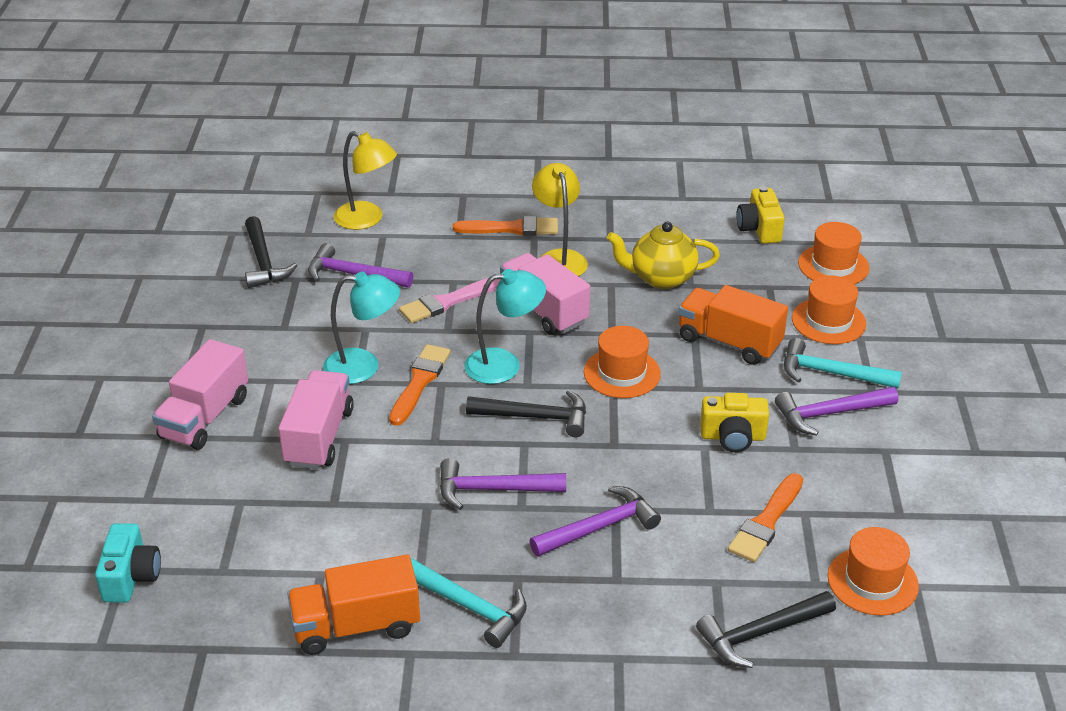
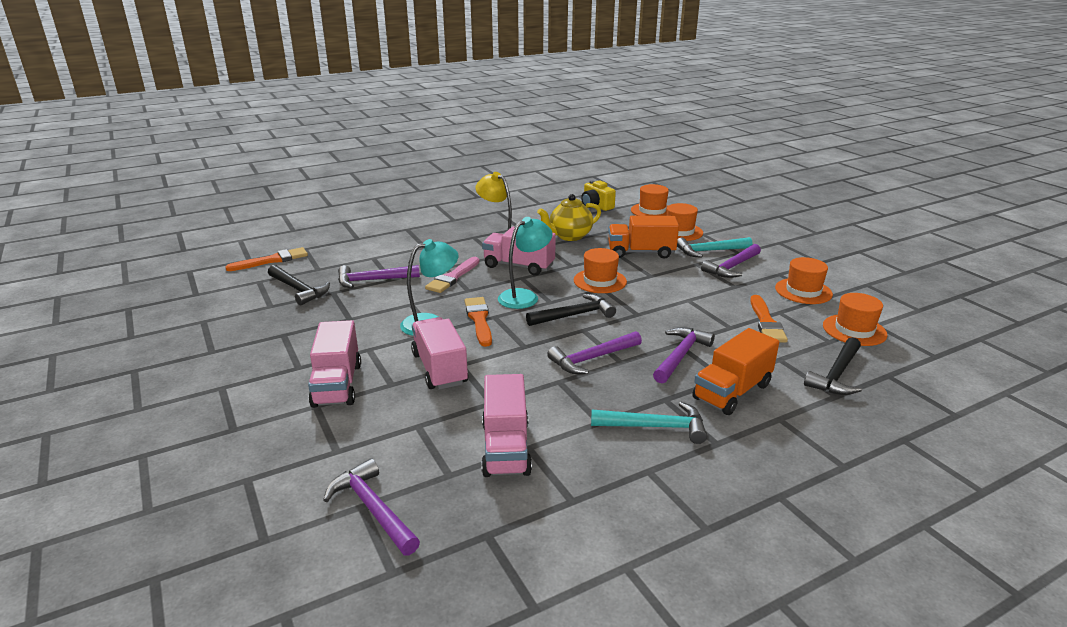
camera: 30 degrees left, 10 degrees down
(131, 577) = (373, 509): turquoise camera -> purple hammer
(298, 564) = (506, 448): none -> pink truck
(356, 626) = (591, 469): orange truck -> orange truck (732, 392)
(367, 219) = (354, 253): yellow lamp -> none
(512, 228) = (455, 236): orange brush -> orange brush (272, 260)
(733, 437) = (697, 291): yellow camera -> none
(882, 492) = (803, 291): none -> orange hat

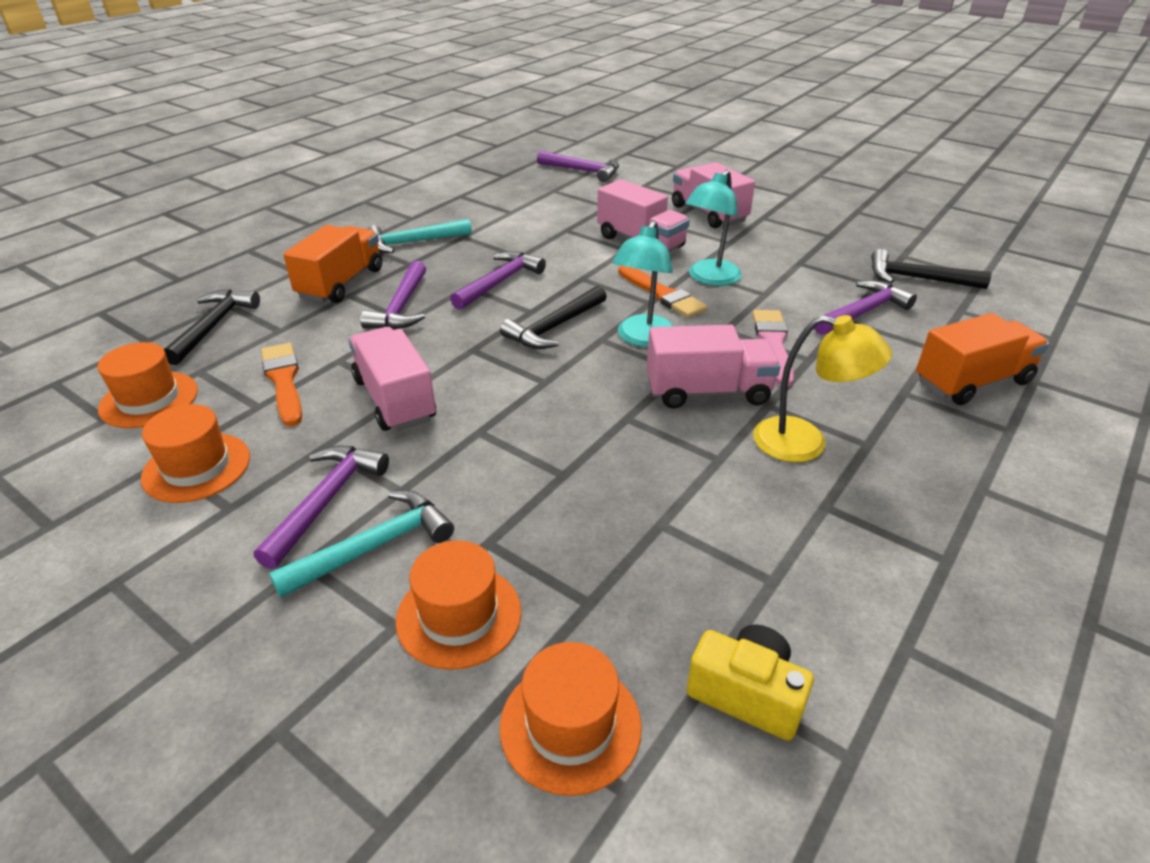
camera: 155 degrees right, 10 degrees up
(272, 260) = (1042, 307): orange brush -> none
(506, 448) = (527, 208): pink truck -> pink truck (395, 399)
(569, 236) = (698, 506): yellow teapot -> none
(600, 281) = (557, 395): orange hat -> none
(641, 252) = (521, 494): orange truck -> orange truck (972, 382)

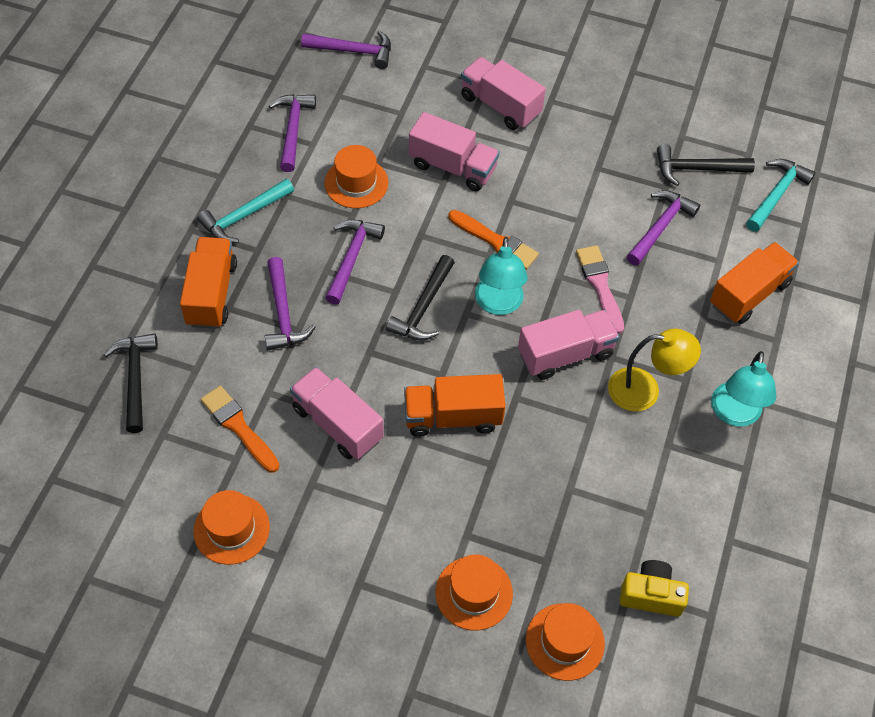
camera: 20 degrees left, 20 degrees up
(149, 400) = (145, 475): orange hat -> orange hat (356, 183)
(326, 501) = (343, 532): purple hammer -> purple hammer (293, 130)
(374, 547) = (396, 559): turquoise hammer -> turquoise hammer (776, 194)
(537, 420) = (452, 417): none -> orange truck
(709, 278) = (528, 209): turquoise lamp -> turquoise lamp (734, 414)

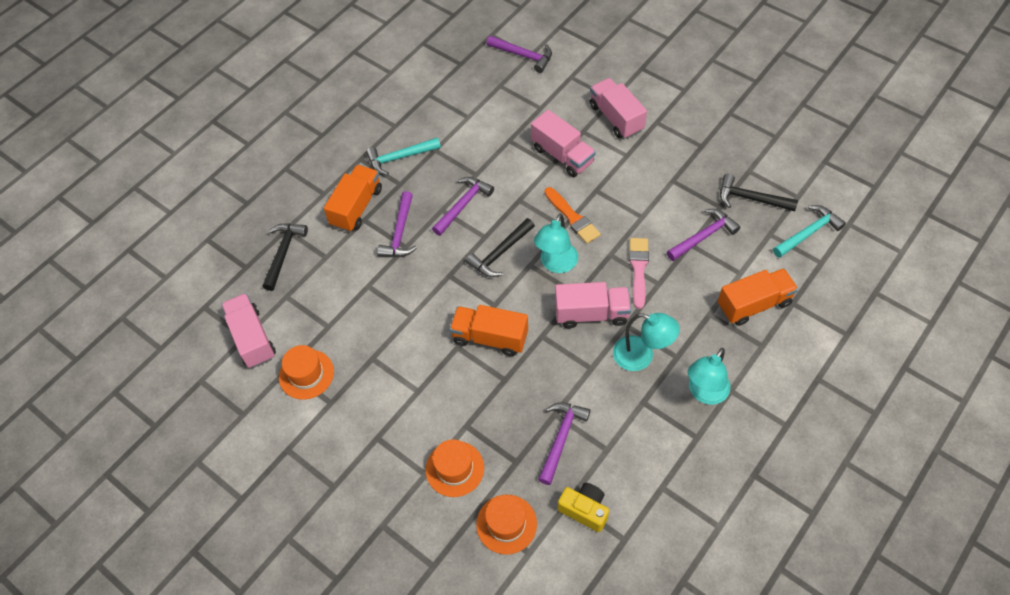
camera: 25 degrees right, 0 degrees up
(239, 427) = (338, 305): orange brush -> none
(293, 130) = (458, 104): purple hammer -> purple hammer (561, 438)
(337, 424) = (406, 321): pink truck -> pink truck (252, 338)
(356, 183) = (488, 152): orange hat -> none
(645, 390) = (641, 356): yellow lamp -> turquoise lamp

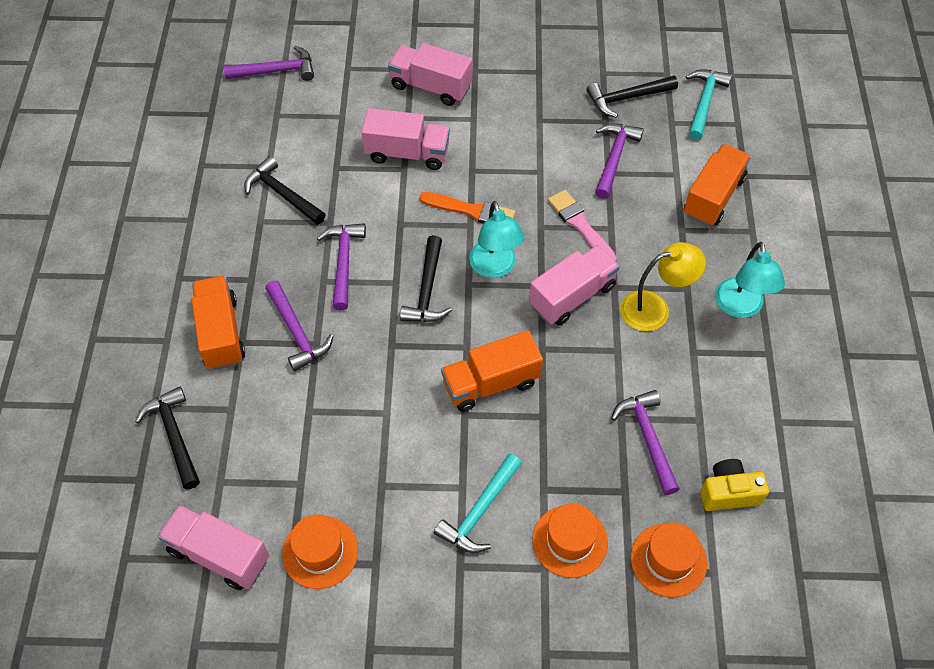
camera: 40 degrees left, 0 degrees up
(400, 158) = (226, 251): turquoise hammer -> turquoise hammer (480, 511)
(462, 140) = (282, 194): none -> black hammer
(641, 356) = (654, 308): turquoise lamp -> yellow lamp

